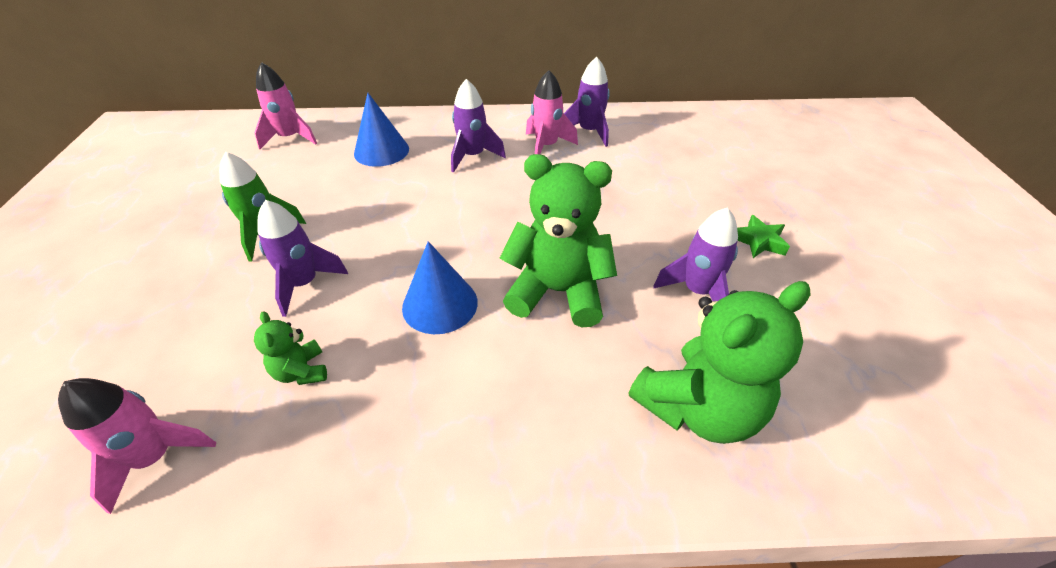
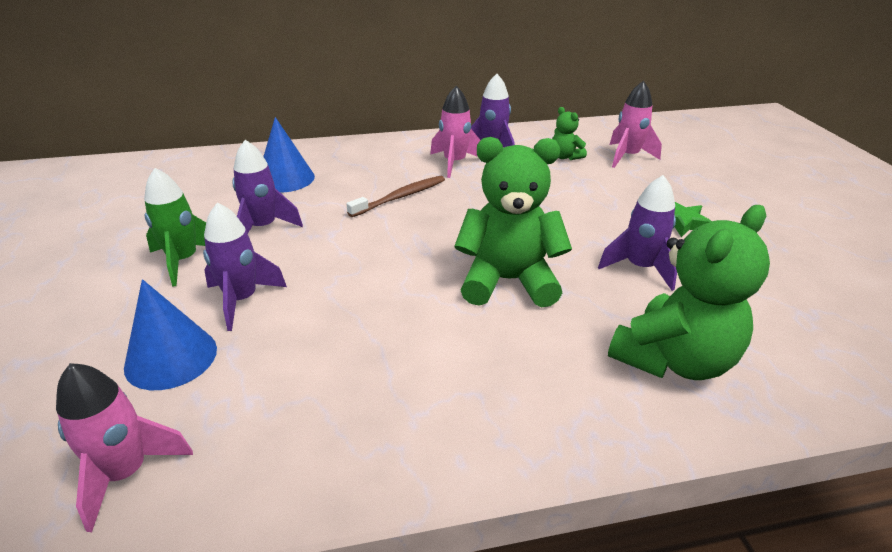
camera: 10 degrees left, 10 degrees down
(290, 138) = (180, 174): pink rocket -> pink rocket (627, 157)
(301, 371) = (266, 376): green teddy bear -> green teddy bear (565, 157)
(440, 304) = (393, 303): blue cone -> blue cone (171, 357)
(473, 156) = (383, 176): purple rocket -> purple rocket (263, 228)
(482, 182) = (400, 197): none -> brown toothbrush

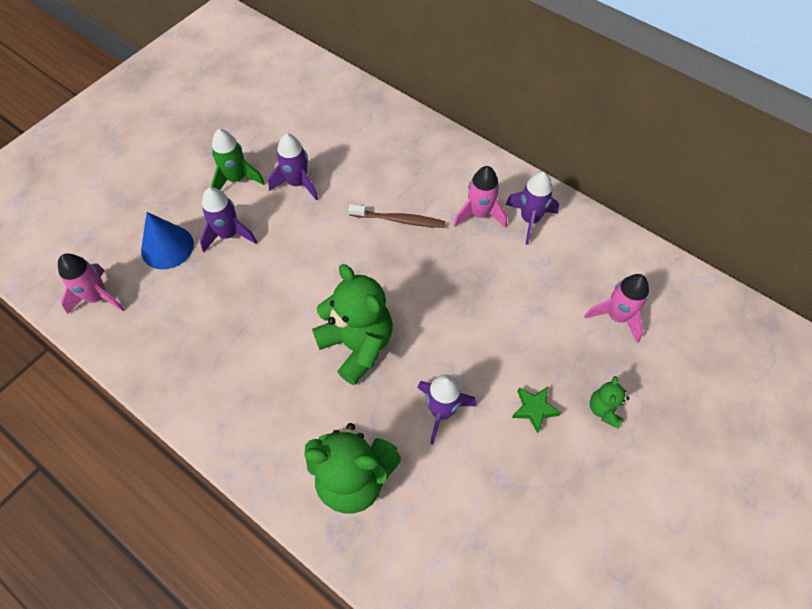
camera: 50 degrees right, 25 degrees up
(285, 178) = (360, 143): blue cone -> none
(565, 157) = (567, 274): green teddy bear -> green teddy bear (604, 409)

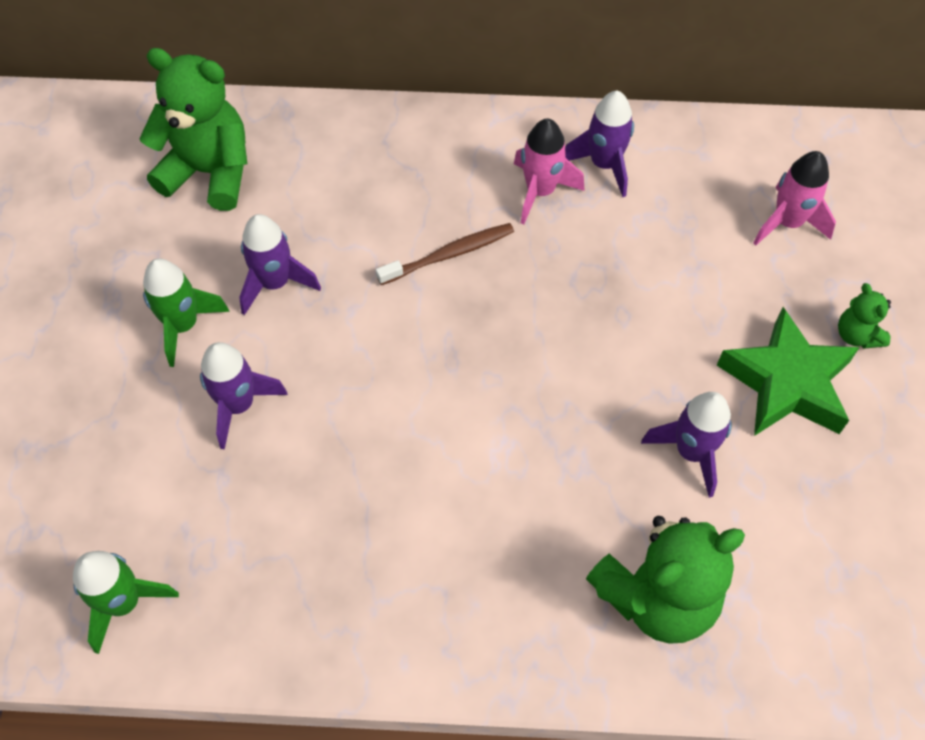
camera: 35 degrees left, 0 degrees up
(98, 297) = (124, 602): pink rocket -> green rocket
(167, 247) = (165, 474): blue cone -> none
(357, 345) = (529, 439): green teddy bear -> green teddy bear (209, 172)
(534, 409) = (786, 383): green star -> green star, size x2.06

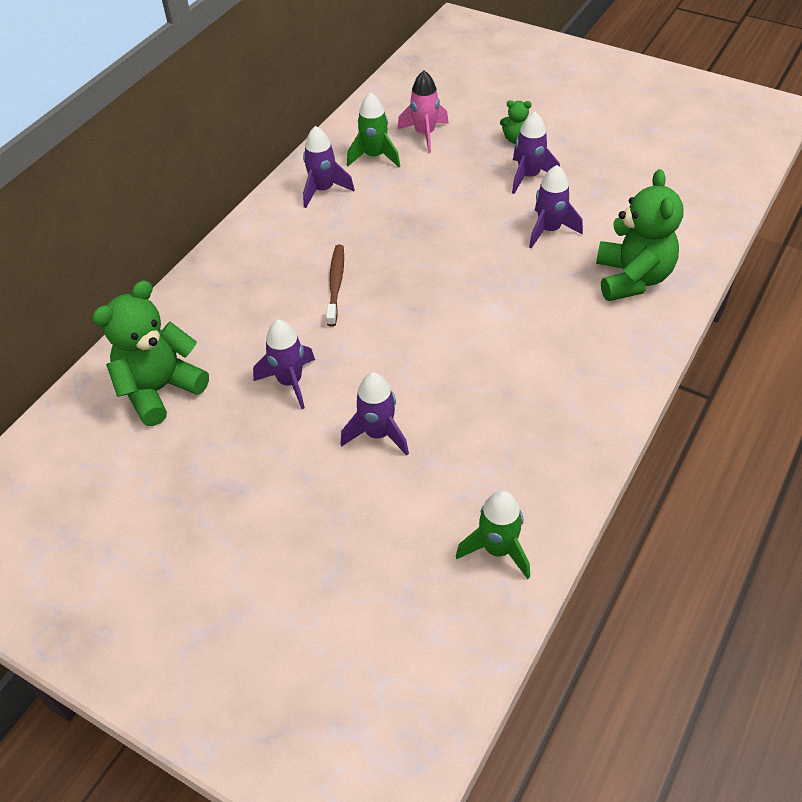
camera: 60 degrees left, 10 degrees down
(183, 325) = (287, 446): green rocket -> green rocket (374, 156)
(540, 191) = (320, 225): pink rocket -> none
(786, 383) = (529, 176): green star -> purple rocket

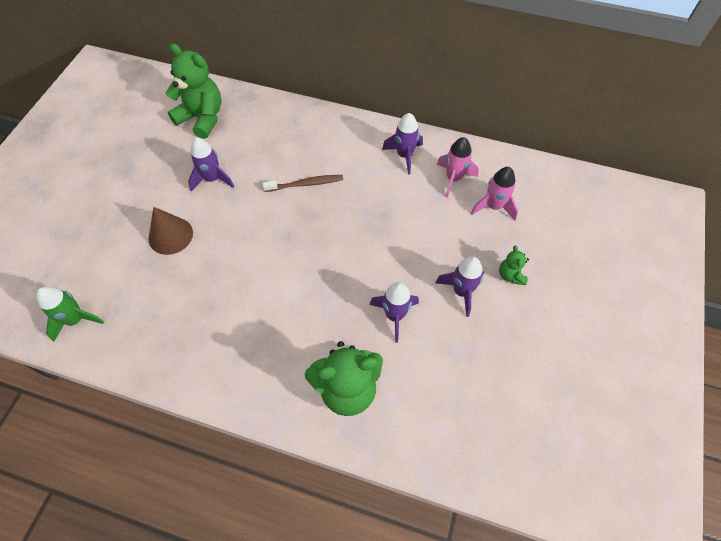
camera: 75 degrees right, 10 degrees up
(374, 156) = (453, 179): green rocket -> pink rocket
(378, 434) = (170, 235): purple rocket -> brown cone

